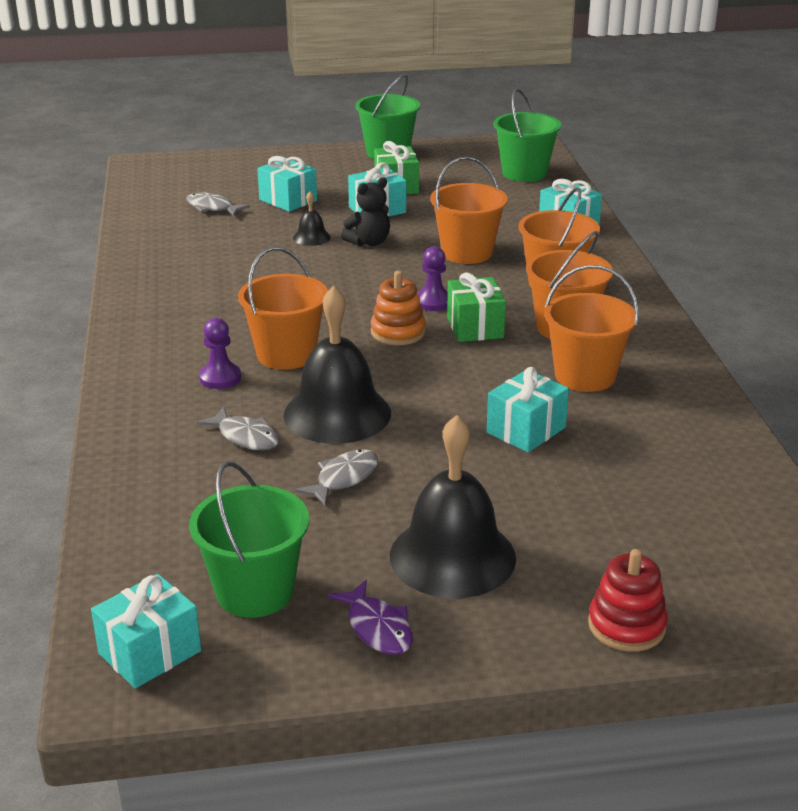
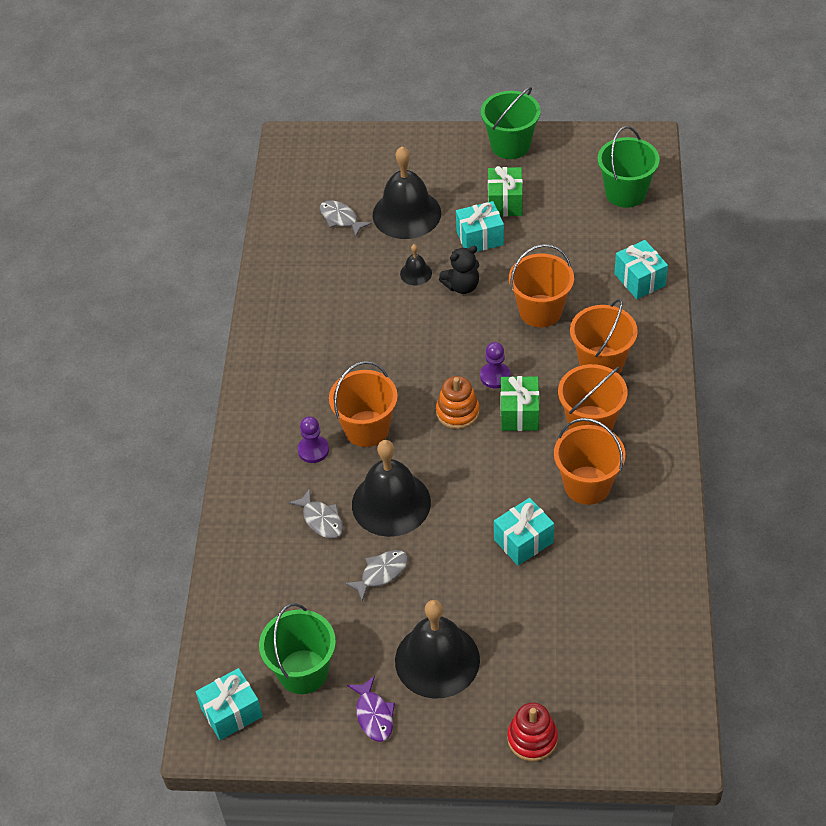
camera: 15 degrees right, 20 degrees up
(288, 200) = (406, 214): turquoise gift -> black bell

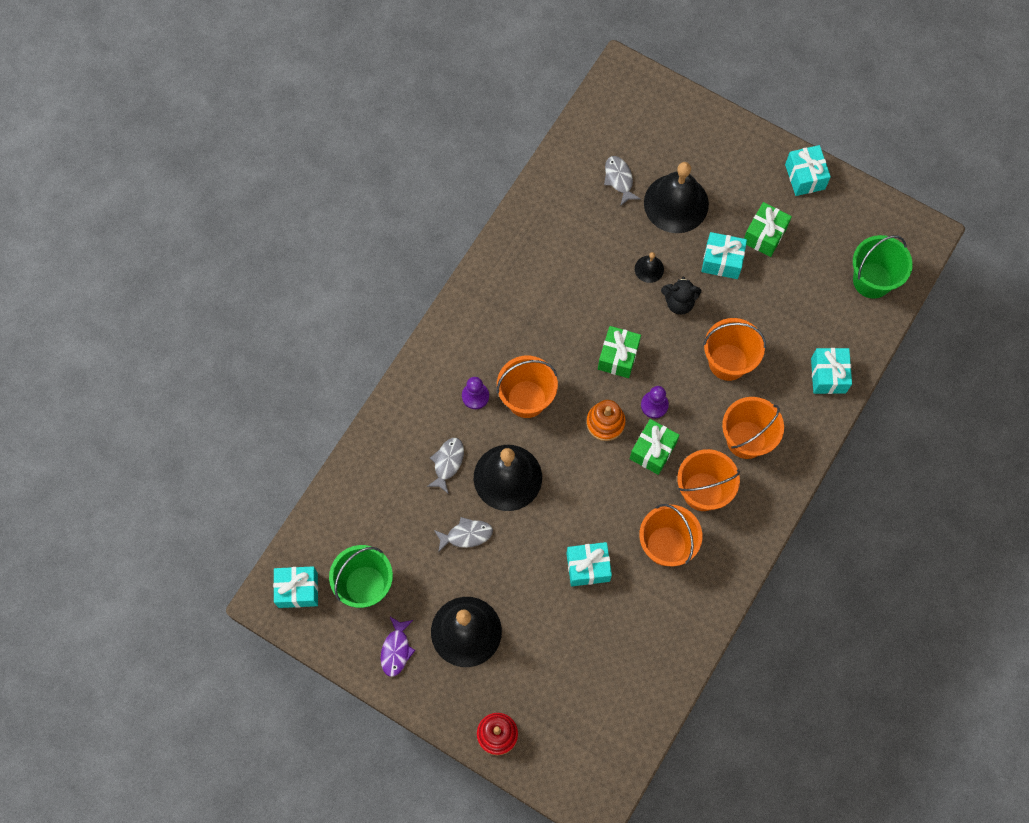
camera: 25 degrees right, 20 degrees up
(321, 520) = (447, 463): grey fish -> grey fish turned 150 degrees counterclockwise
(433, 354) = (618, 357): none -> green gift
(510, 145) = (805, 177): green bucket -> turquoise gift

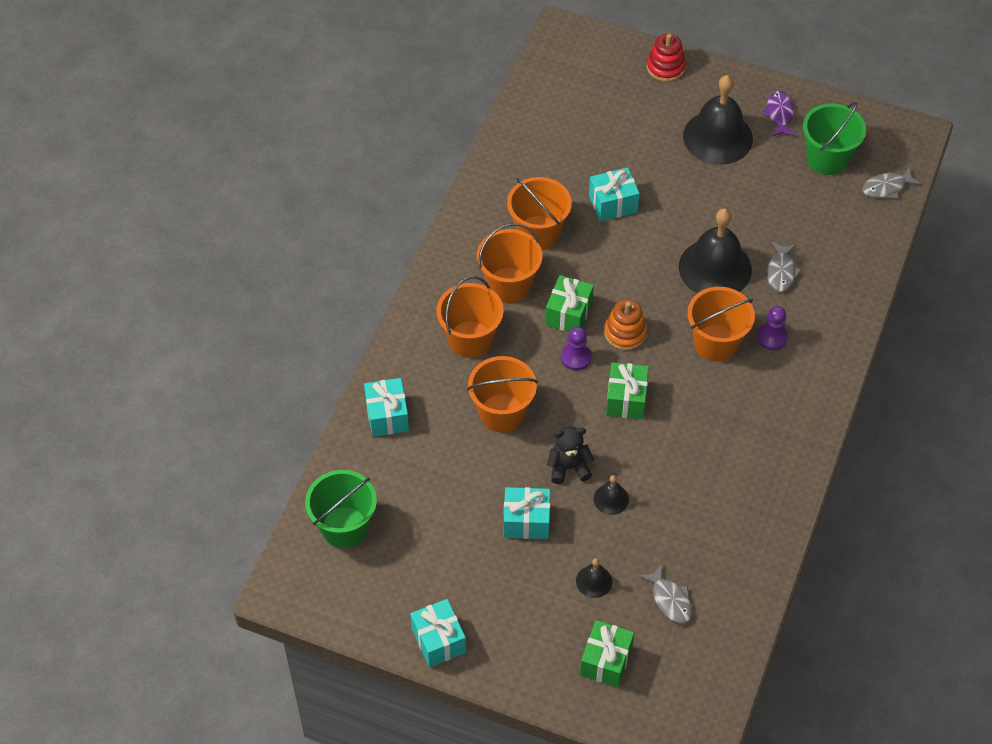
camera: 170 degrees right, 15 degrees down
(298, 590) = (890, 146): turquoise gift -> none
(466, 535) = (742, 213): grey fish -> grey fish (886, 187)
(676, 203) = (594, 581): black bell -> black bell, size x0.45
(764, 235) = (479, 559): green gift -> green gift (606, 661)

